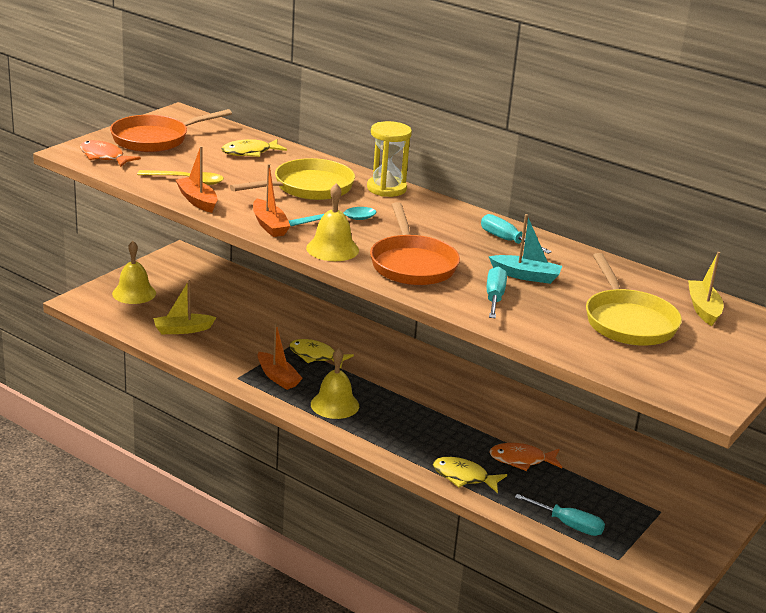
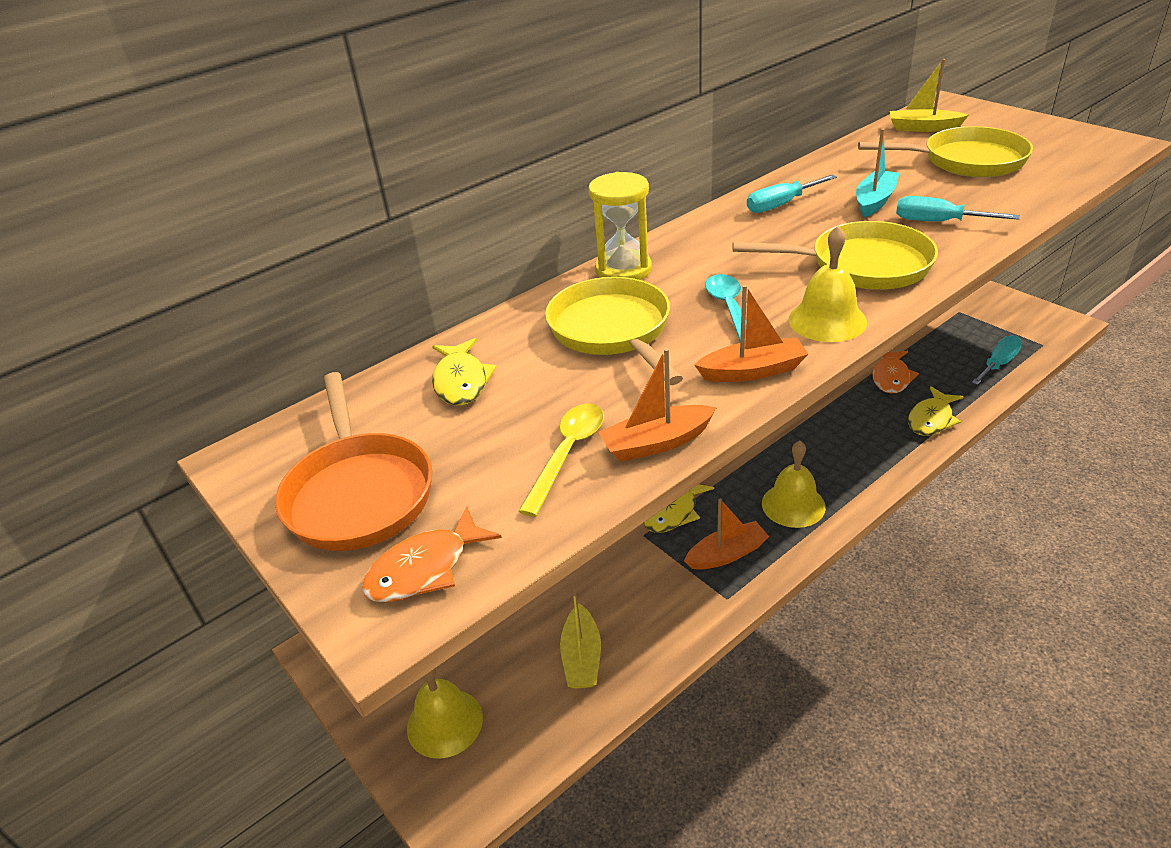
camera: 70 degrees left, 10 degrees up
(412, 264) = (862, 265): orange pan -> yellow pan

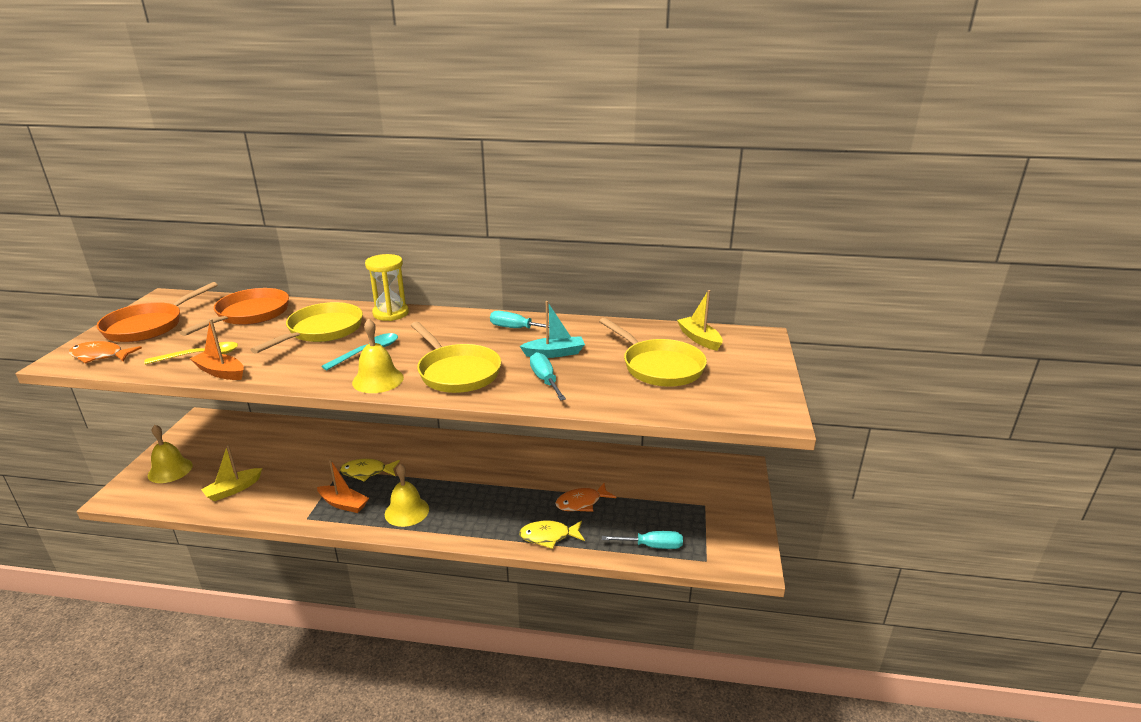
camera: 45 degrees right, 10 degrees down
(461, 381) = (249, 314): yellow fish -> orange pan
(752, 371) = (305, 375): orange boat -> none

